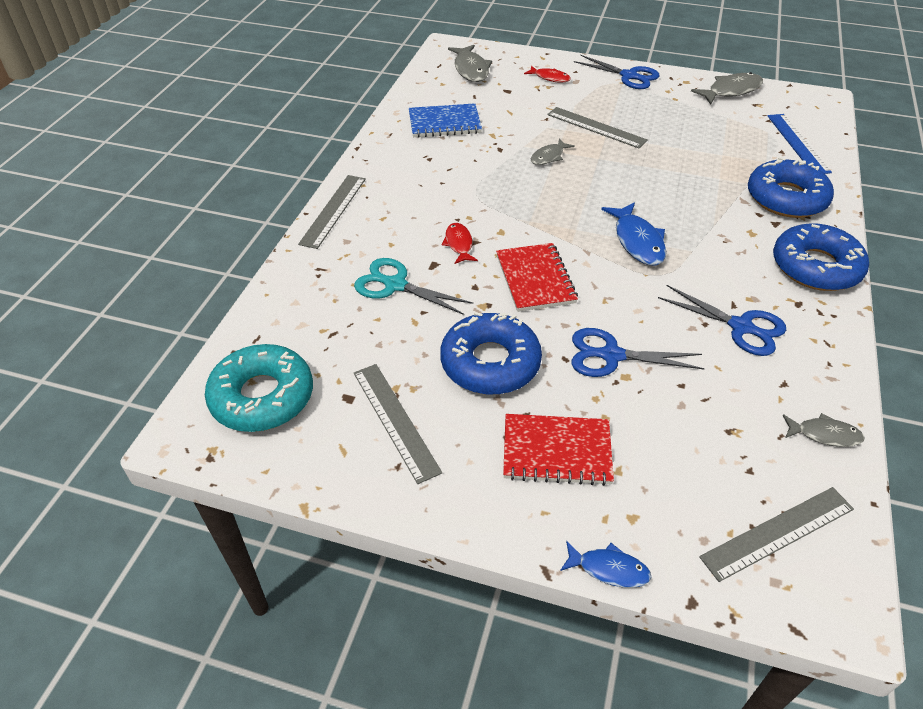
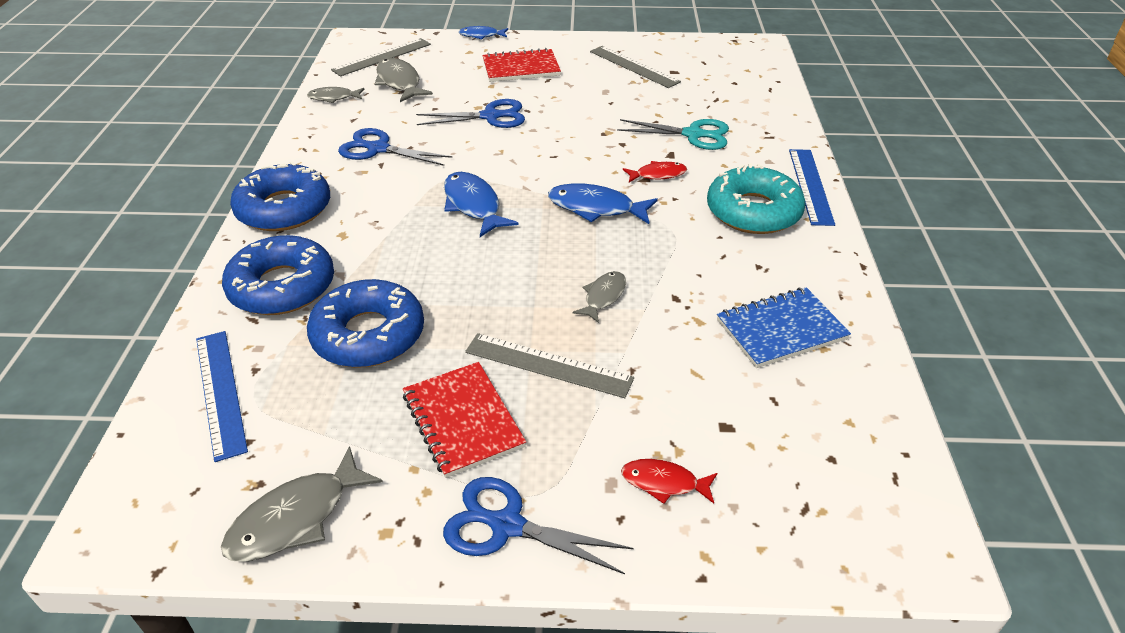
camera: 165 degrees right, 5 degrees down
(262, 397) = (731, 64): turquoise donut -> turquoise donut (753, 211)
(333, 210) = (810, 186): grey ruler -> blue ruler
(459, 244) = (658, 175): red fish -> red fish turned 75 degrees counterclockwise
(471, 69) = (826, 476): grey fish -> grey fish (399, 82)
(490, 363) = (584, 100): blue donut -> blue donut (368, 335)
(529, 221) = (595, 208): none -> blue fish
(535, 279) = (569, 157): red notebook -> red notebook (462, 421)

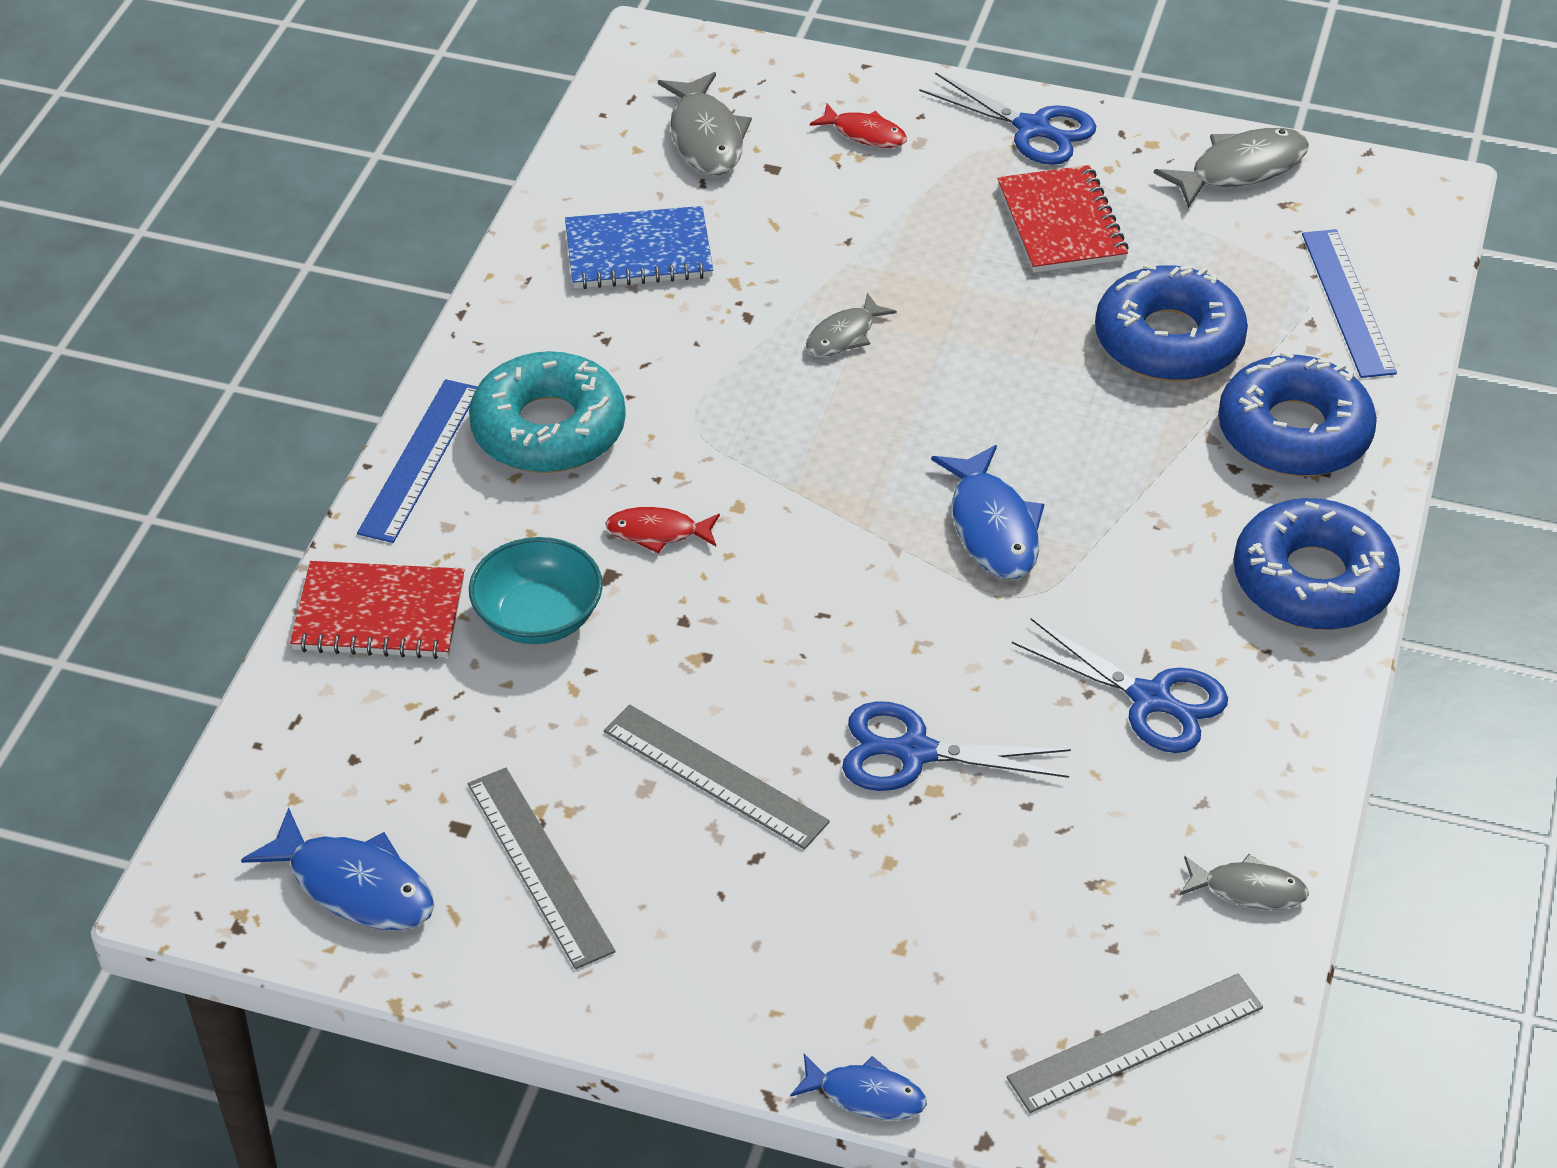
camera: 165 degrees left, 5 degrees up
(399, 82) = (1097, 919): grey fish -> grey fish (706, 137)
(521, 68) = (803, 917): red notebook -> red notebook (379, 614)
(548, 365) = (947, 263): grey ruler -> grey ruler (715, 776)
(595, 208) = (794, 483): blue fish -> blue fish (354, 886)
(693, 135) = (538, 617): turquoise scissors -> turquoise bowl

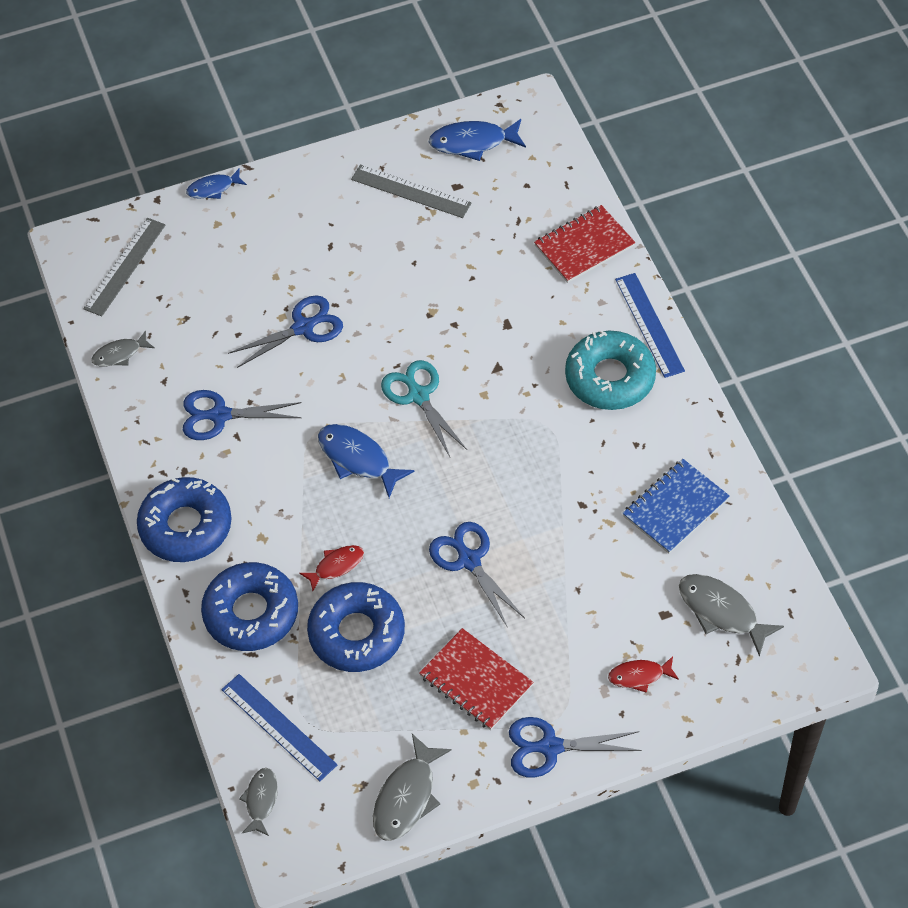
camera: 145 degrees right, 10 degrees up
(538, 617) = (517, 287): turquoise bowl -> none
(657, 532) = (507, 358): red fish -> red fish (336, 566)
(715, 776) = (376, 267): grey ruler -> none
(830, 557) = (418, 395): none -> turquoise scissors
(844, 335) = (523, 524): grey fish -> grey fish (261, 800)
(952, 337) = (469, 560): none -> blue scissors

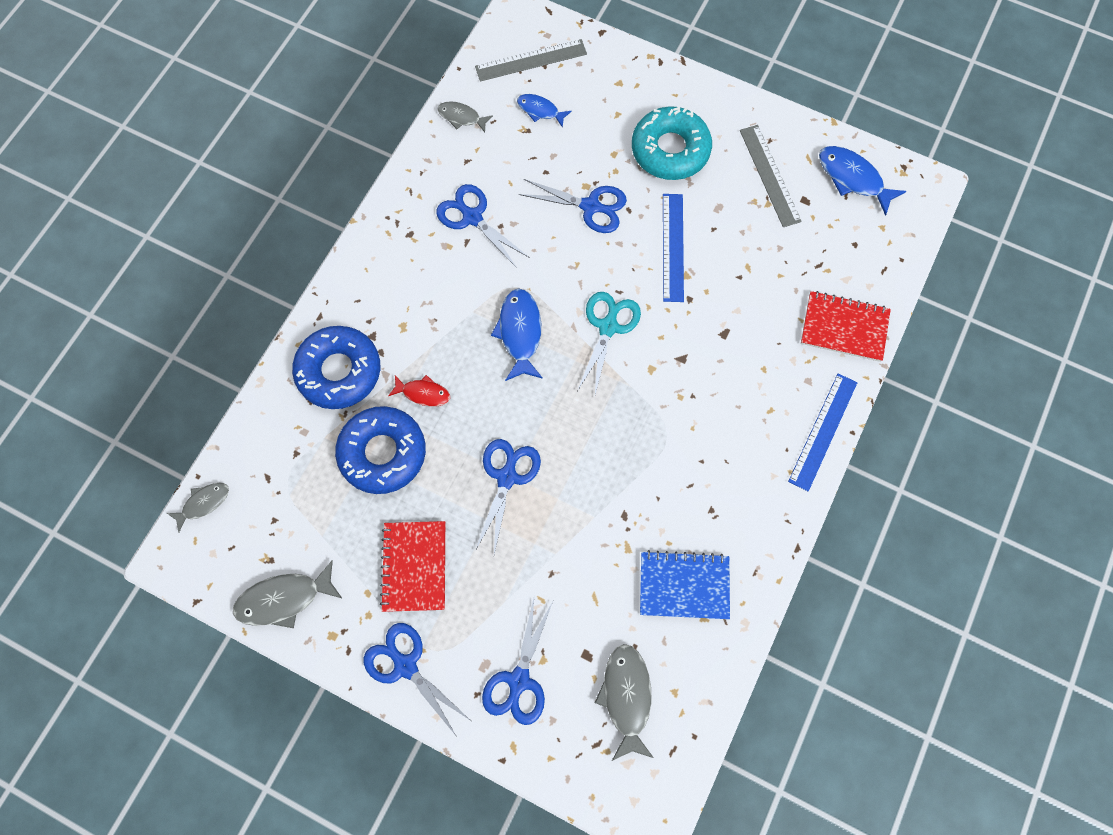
camera: 45 degrees right, 15 degrees up
(186, 526) = (368, 272): blue donut -> none
(213, 188) = (644, 56): blue fish -> blue fish (540, 110)
(279, 727) = (268, 466): blue ruler -> blue ruler (673, 247)
(610, 378) = (749, 443): turquoise donut -> turquoise donut (670, 150)
(639, 676) = (518, 681): red fish -> blue scissors

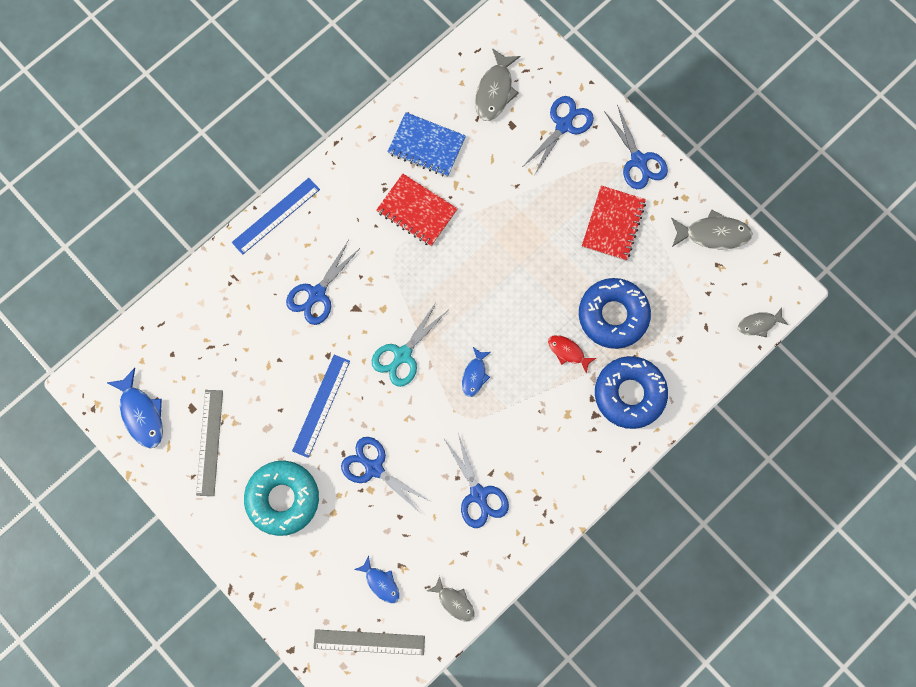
camera: 160 degrees left, 5 degrees up
(507, 477) = (524, 264): blue scissors -> blue scissors (316, 294)
(520, 332) = (474, 375): blue fish -> blue fish, size x0.62
(844, 327) = (218, 288): red notebook -> red notebook (416, 211)

